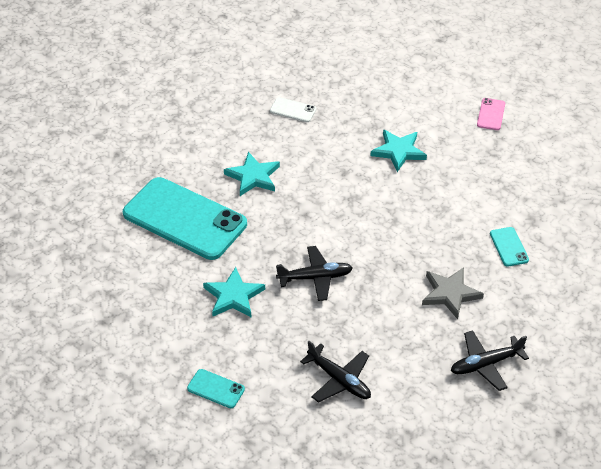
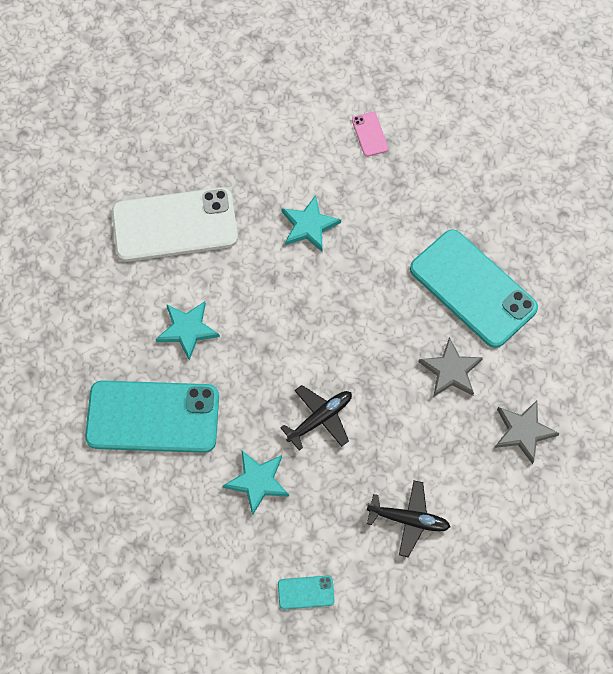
camera: 30 degrees left, 20 degrees up
(293, 110) = (175, 225): white phone -> white phone, size x2.48
(485, 364) = (523, 431): black plane -> grey star
(508, 247) = (472, 288): turquoise phone -> turquoise phone, size x2.48

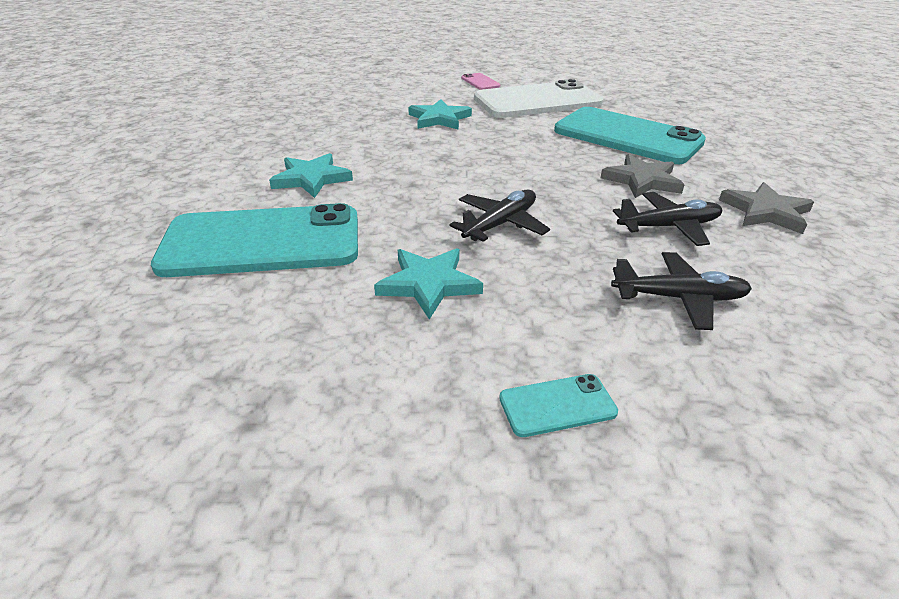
camera: 10 degrees left, 30 degrees down
(175, 225) = (295, 126): white phone -> white phone (537, 101)
(440, 440) = (669, 227): none -> black plane

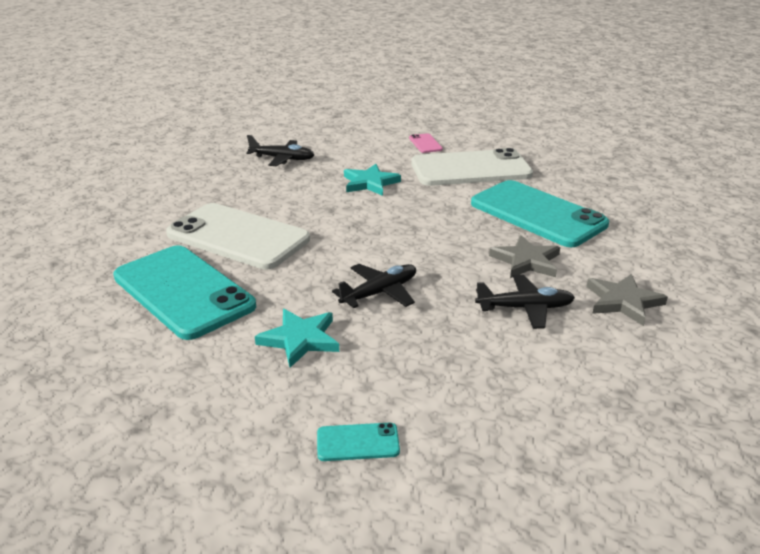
camera: 10 degrees right, 5 degrees down
(262, 242) = (183, 291): turquoise phone -> turquoise phone turned 45 degrees clockwise
(311, 179) = (238, 237): turquoise star -> white phone
(679, 298) = (497, 372): black plane -> black plane (282, 159)

